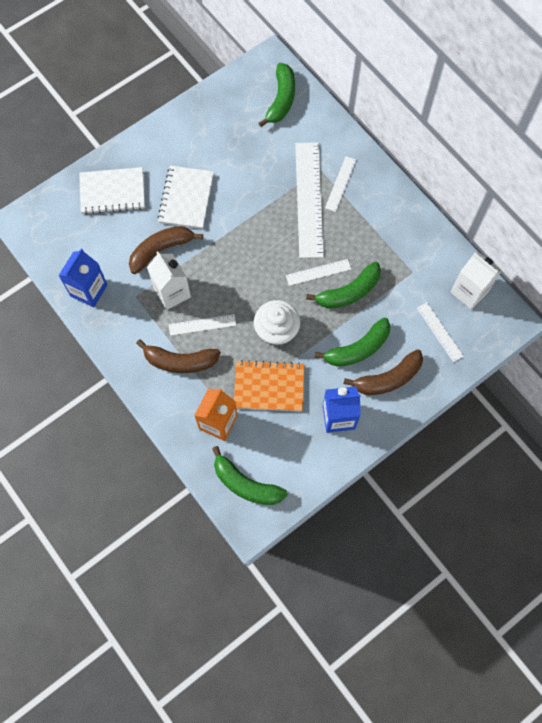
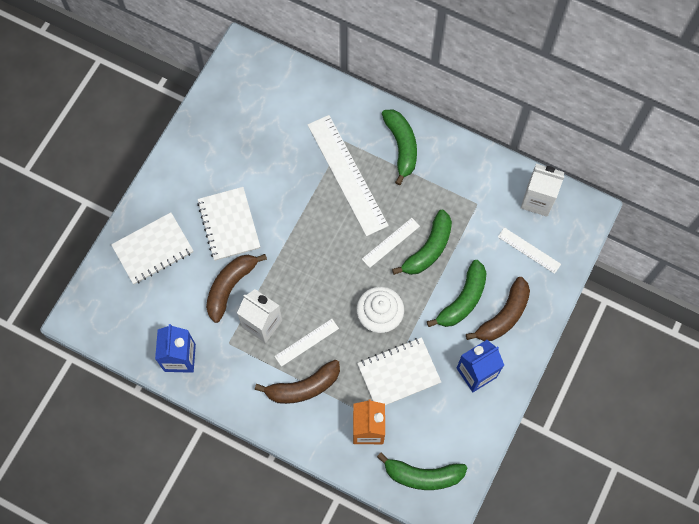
camera: 25 degrees left, 0 degrees up
(269, 387) = (398, 373): orange notebook -> white notebook
(281, 100) = (272, 86): green banana -> green banana (401, 147)
(340, 184) = (369, 146): white ruler -> none

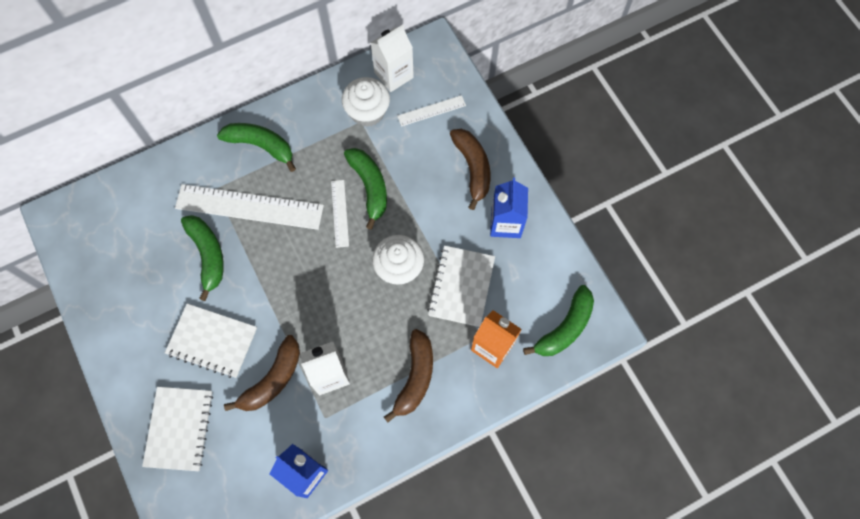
camera: 55 degrees left, 0 degrees up
(230, 286) = (272, 380): brown banana -> brown banana turned 120 degrees counterclockwise
(306, 342) = (376, 346): white ruler -> none
(463, 300) = (435, 190): green banana -> green banana (208, 255)
(490, 203) = (367, 112): none -> white cupcake

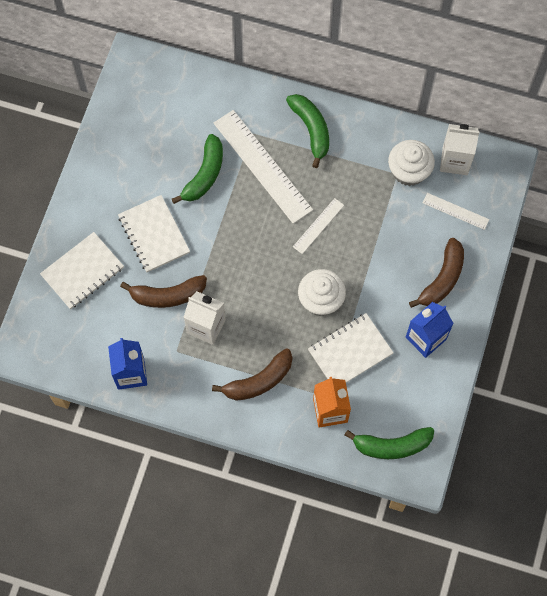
camera: 45 degrees right, 0 degrees up
(369, 187) = (356, 226): green banana -> none

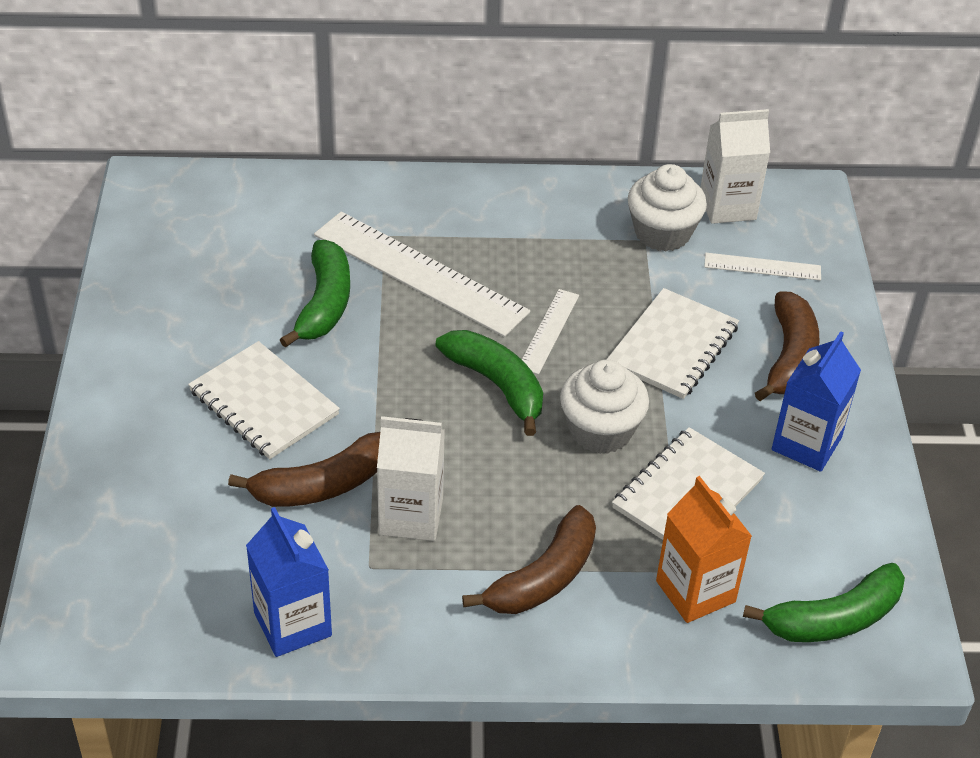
camera: 20 degrees left, 25 degrees down
(82, 271) = (146, 485): white notebook -> white notebook (672, 346)
(311, 130) = (481, 213): green banana -> green banana (497, 385)

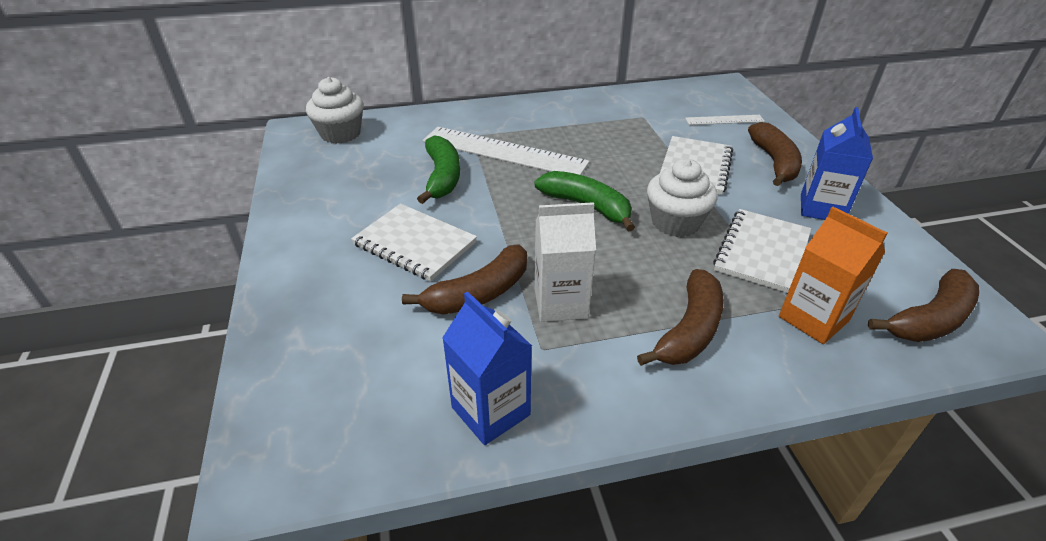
camera: 10 degrees left, 5 degrees down
(548, 331) = (607, 170): white ruler -> none
(662, 233) = (652, 112): white cupcake -> white cupcake (340, 134)
(727, 206) = (683, 95): white carton -> none
(833, 619) = (929, 320): green banana -> brown banana

